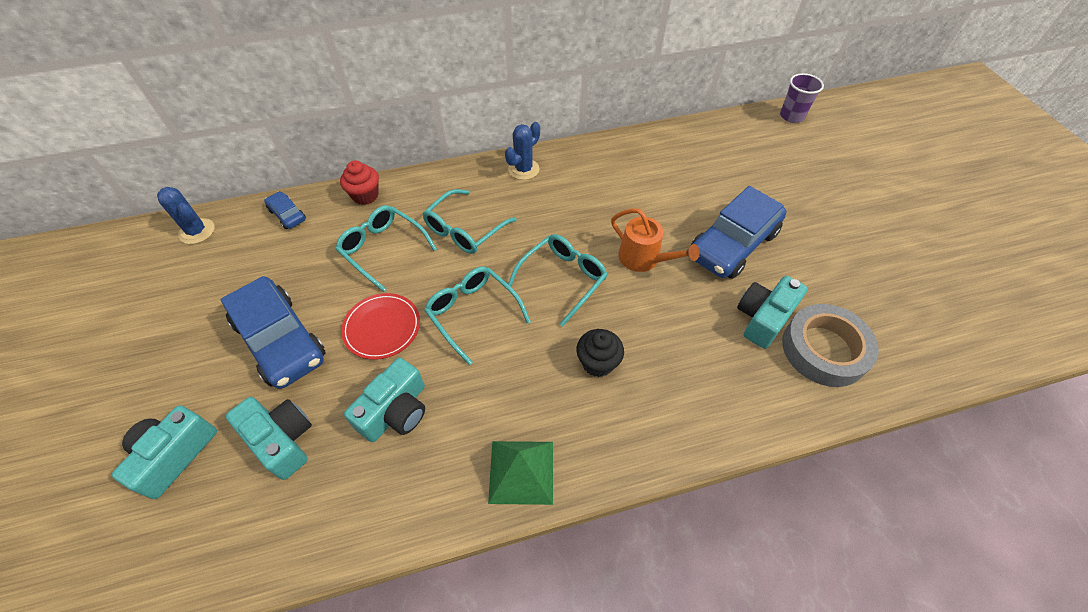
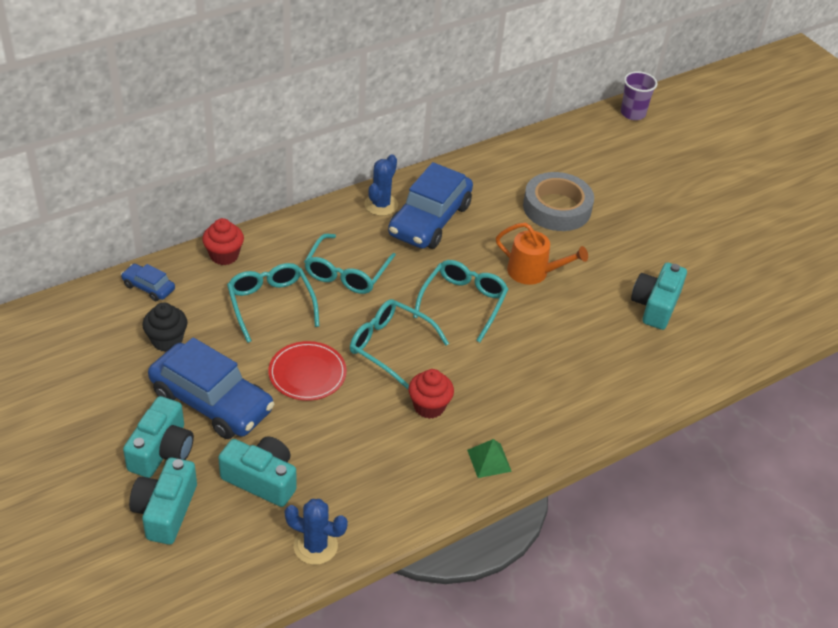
camera: 20 degrees left, 10 degrees down
(197, 231) = (56, 319): blue cactus -> blue cactus (315, 546)
(382, 249) = (271, 304): turquoise glasses -> turquoise glasses turned 45 degrees clockwise
(395, 411) = (356, 438): turquoise camera -> turquoise camera (162, 450)
(484, 390) = (429, 406): none -> red cupcake
(521, 471) = (489, 460): green pyramid -> green pyramid, size x0.63
(597, 363) = (523, 367): black cupcake -> black cupcake (167, 340)
(732, 244) = (611, 246): blue car -> blue car (430, 220)
(824, 349) = (713, 322): grey tape -> grey tape (557, 208)

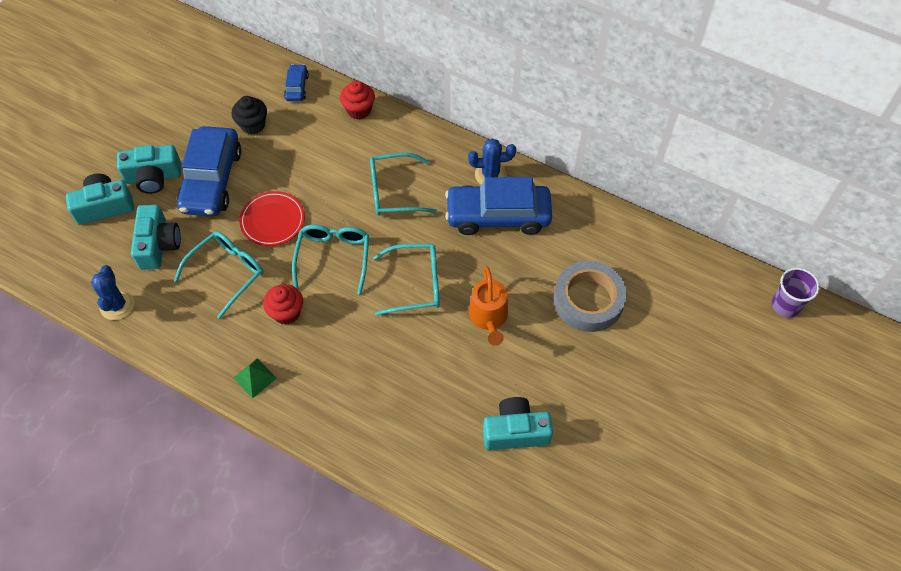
camera: 65 degrees right, 15 degrees up
(271, 304) = (328, 163): turquoise glasses -> turquoise glasses (227, 272)

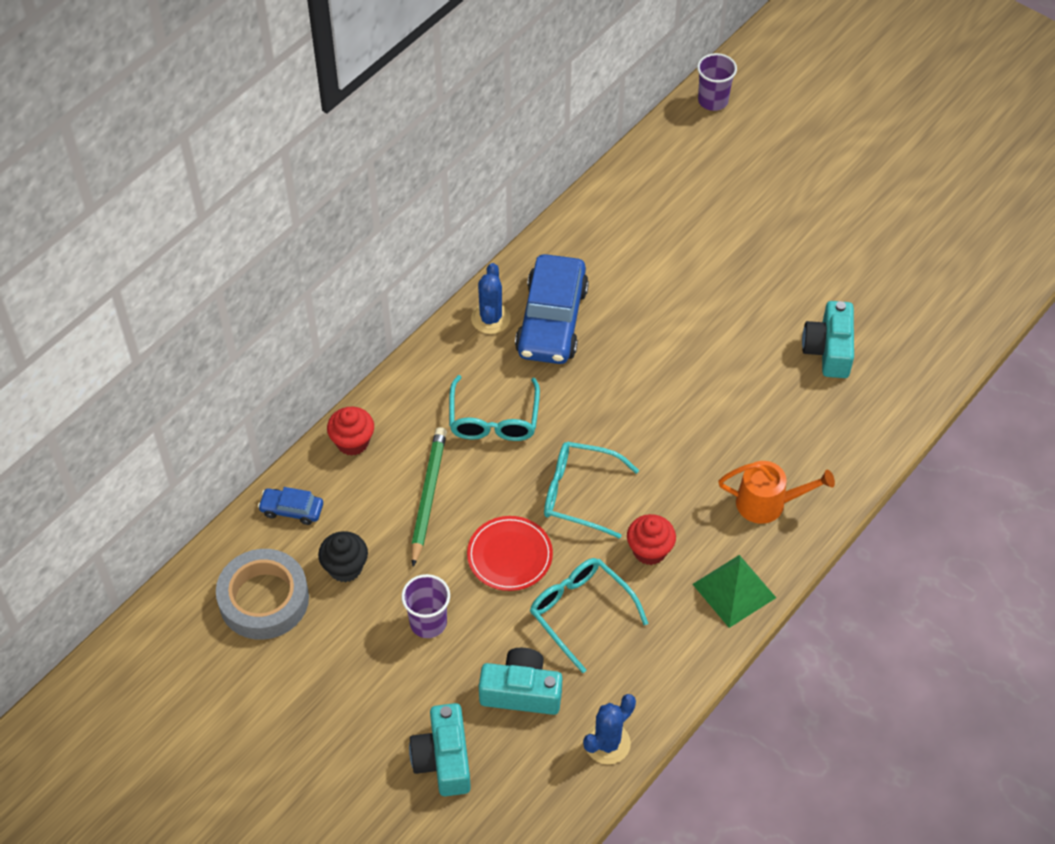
camera: 80 degrees left, 5 degrees down
(117, 305) = (607, 743): blue cactus -> blue cactus turned 45 degrees counterclockwise
(153, 177) = (406, 695): turquoise camera -> none
(212, 180) = (428, 622): blue car -> purple cup
(255, 378) = (734, 590): green pyramid -> green pyramid, size x1.58
(318, 162) = (428, 496): none -> green pencil
(416, 284) = (631, 414): turquoise glasses -> none
(489, 317) = (688, 351): orange watering can -> orange watering can (767, 503)
(588, 300) = (680, 259): grey tape -> grey tape (264, 599)

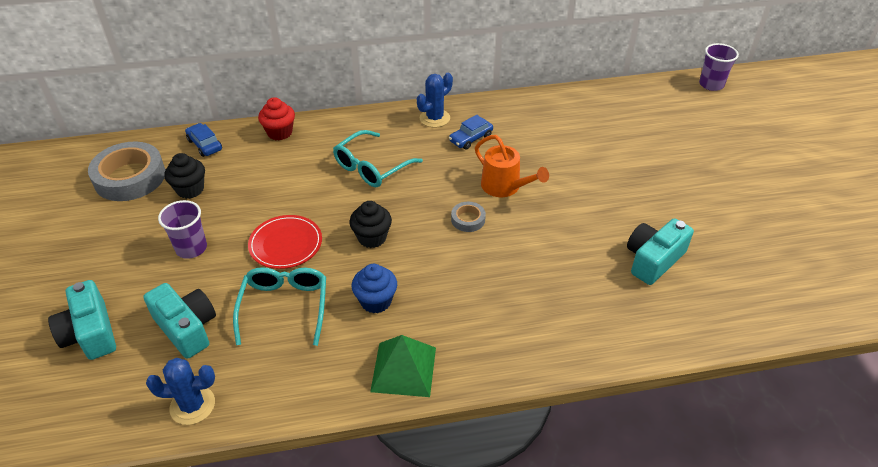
camera: 40 degrees right, 10 degrees down
(428, 496) = (283, 182): green pencil -> none
(443, 759) = (90, 333): turquoise camera -> turquoise camera turned 60 degrees counterclockwise
(552, 321) = (471, 138): blue car -> blue car, size x0.46
(579, 494) = (372, 237): turquoise glasses -> black cupcake
(642, 415) = (468, 219): none -> grey tape
(649, 550) = (376, 301): red cupcake -> blue cupcake
(767, 503) = (496, 328): orange watering can -> orange watering can (504, 187)

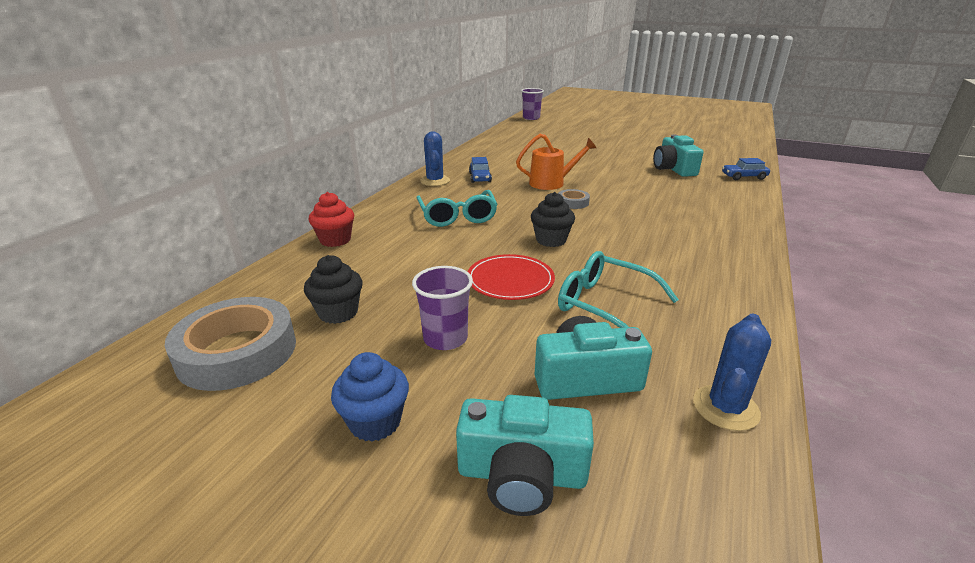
camera: 55 degrees left, 15 degrees down
(205, 145) = (275, 283): blue car -> blue car (744, 177)
(376, 301) = (636, 260): blue cupcake -> blue cupcake (375, 422)
(403, 369) = (731, 271): green pyramid -> none

